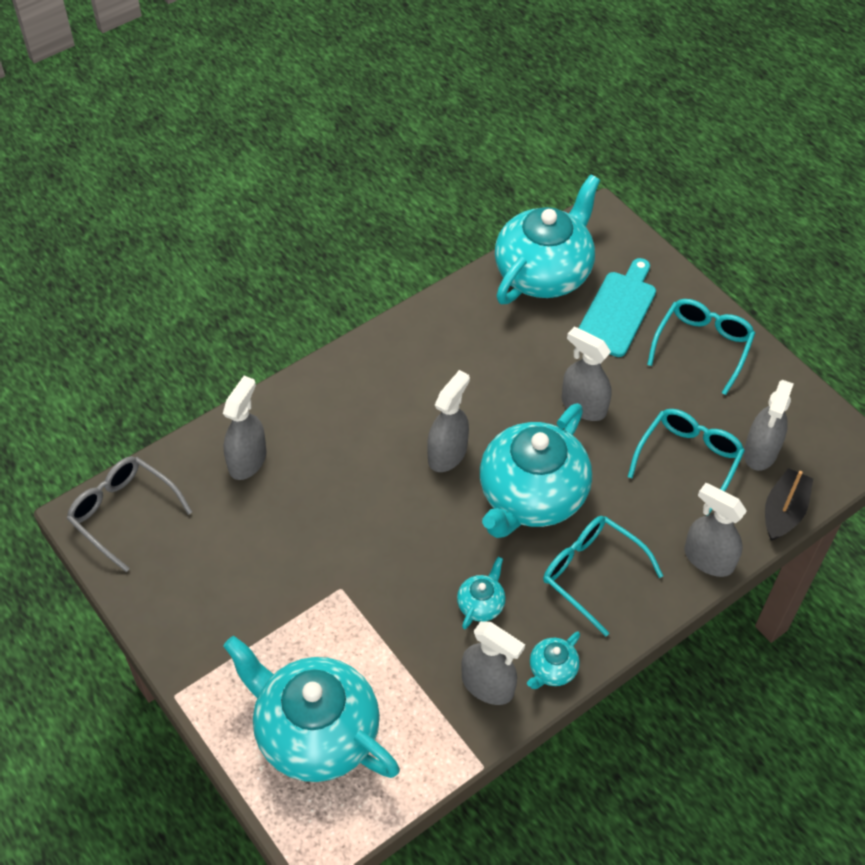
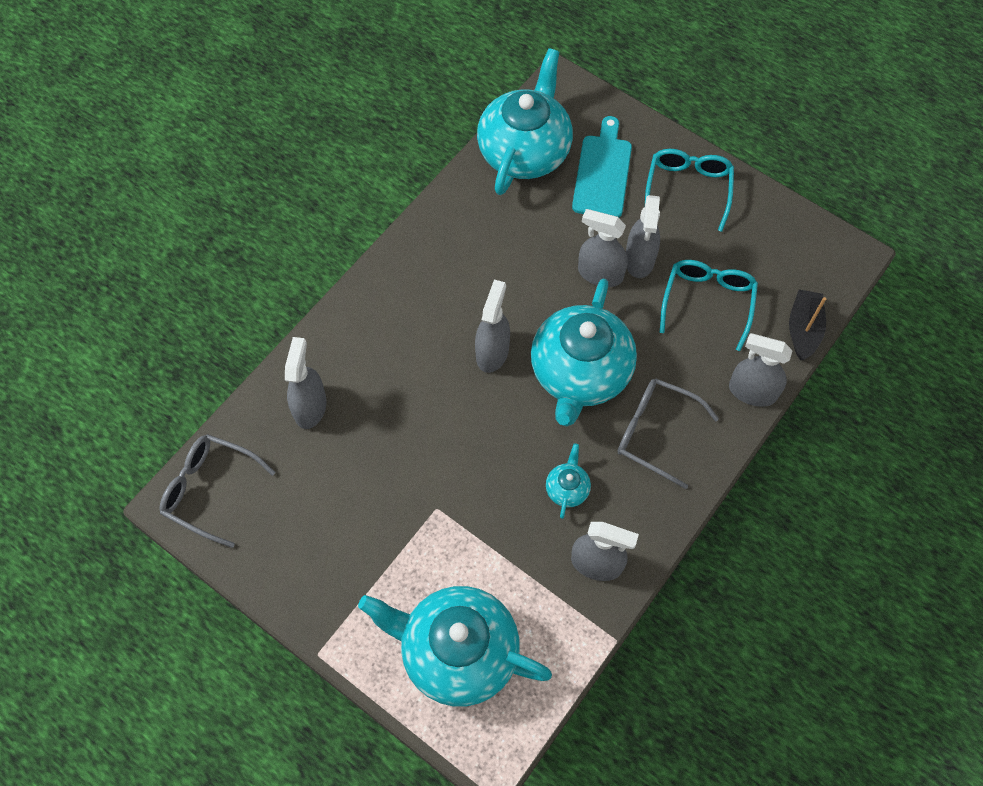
camera: 15 degrees left, 10 degrees up
(552, 670) = (648, 533): turquoise teapot -> none
(592, 573) = (655, 433): turquoise glasses -> grey glasses
(760, 452) = (767, 278): grey spray bottle -> grey spray bottle (639, 259)

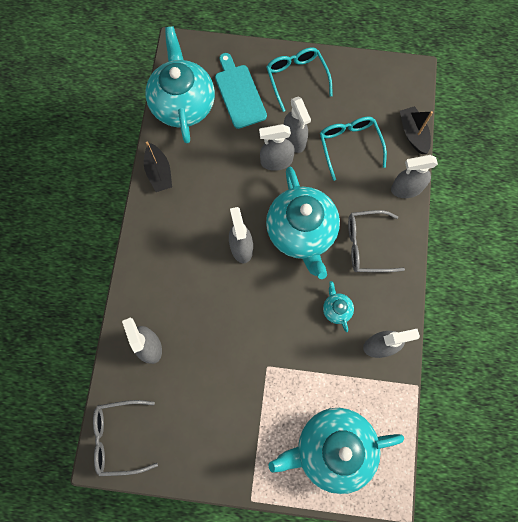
camera: 30 degrees left, 10 degrees up
(446, 215) = (159, 172): none -> black boat

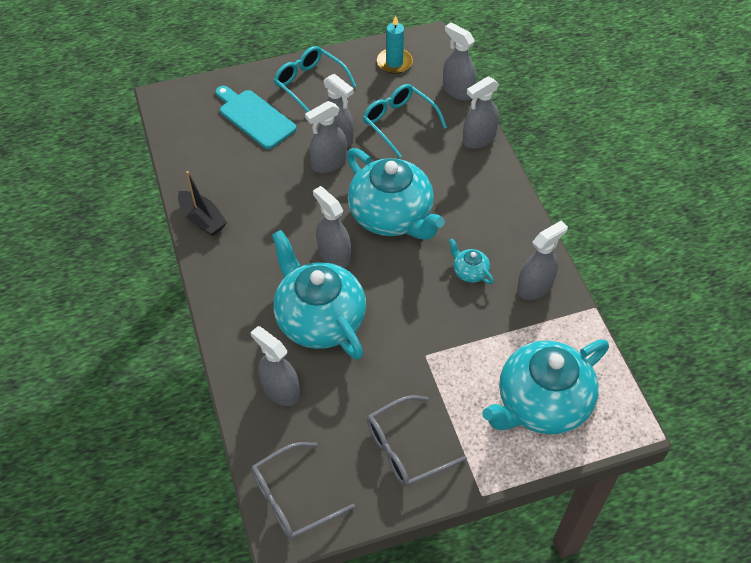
camera: 25 degrees left, 20 degrees down
(183, 103) = (196, 147): turquoise teapot -> turquoise teapot (319, 319)
(367, 245) = (467, 202): grey glasses -> grey glasses (406, 448)
(374, 84) = (394, 62): none -> turquoise candle
(413, 134) = (457, 90): black boat -> grey spray bottle

